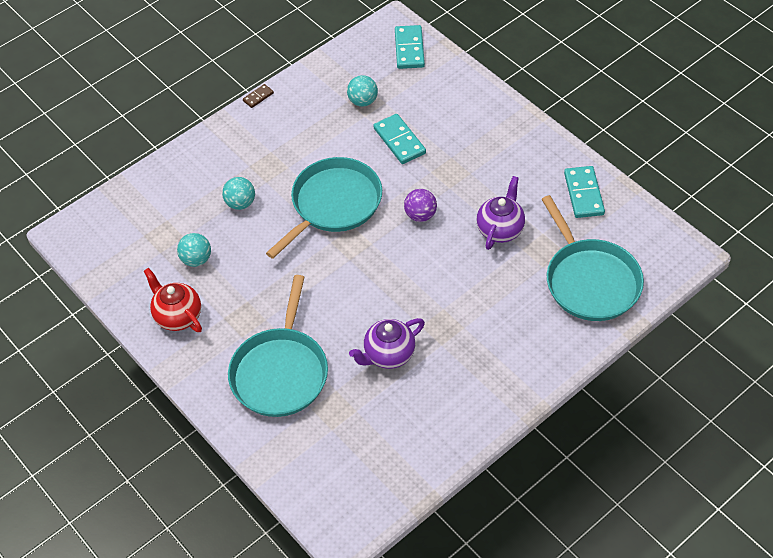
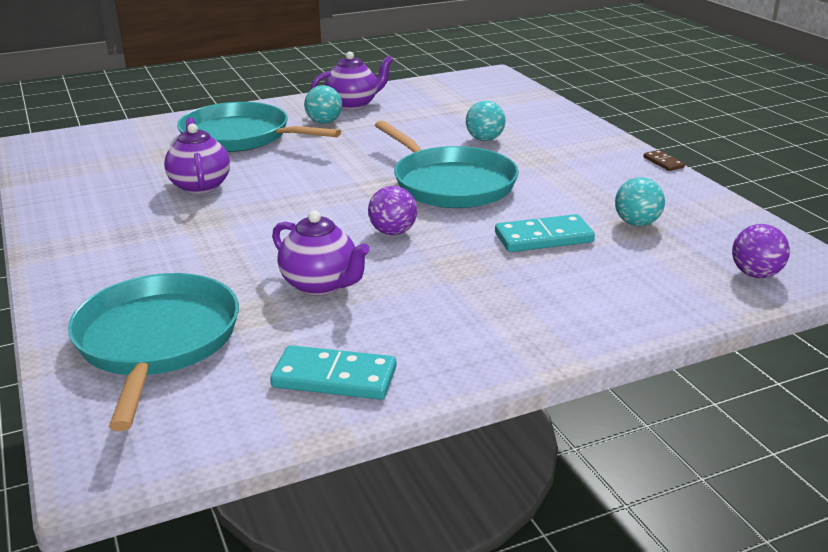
camera: 105 degrees right, 25 degrees down
(178, 316) = (353, 104): red teapot -> purple teapot
(196, 259) = (419, 116): turquoise ball -> turquoise ball (324, 122)
(409, 49) = (755, 274): turquoise domino -> purple ball
(590, 280) = (157, 341): turquoise pan -> turquoise pan turned 90 degrees clockwise

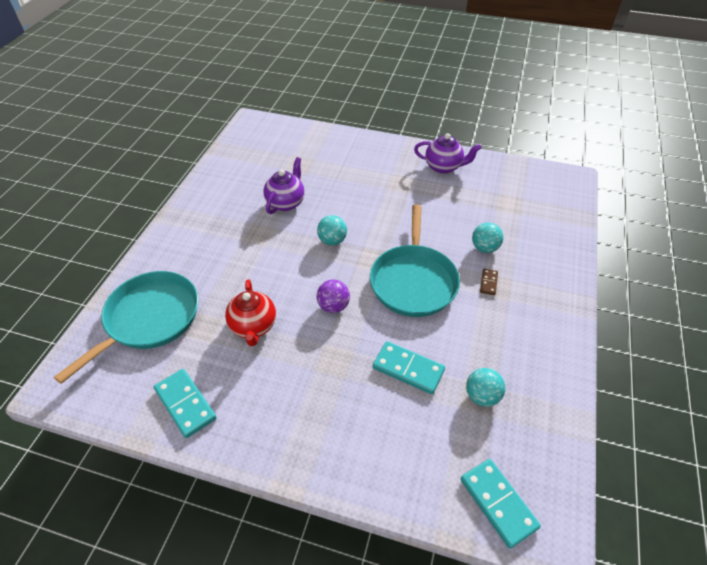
camera: 40 degrees right, 20 degrees up
(241, 136) = (349, 167): turquoise pan -> none
(321, 285) = (253, 327): purple teapot -> red teapot
(324, 122) = (407, 177): turquoise ball -> turquoise ball (332, 241)
(663, 162) = (580, 346): brown domino -> brown domino (488, 283)
(755, 274) = (498, 503): purple ball -> turquoise domino

